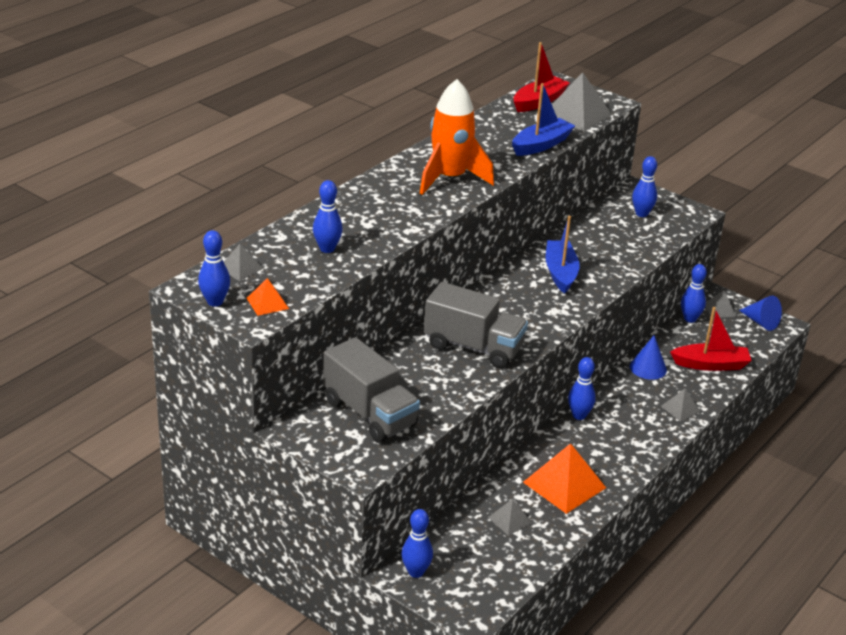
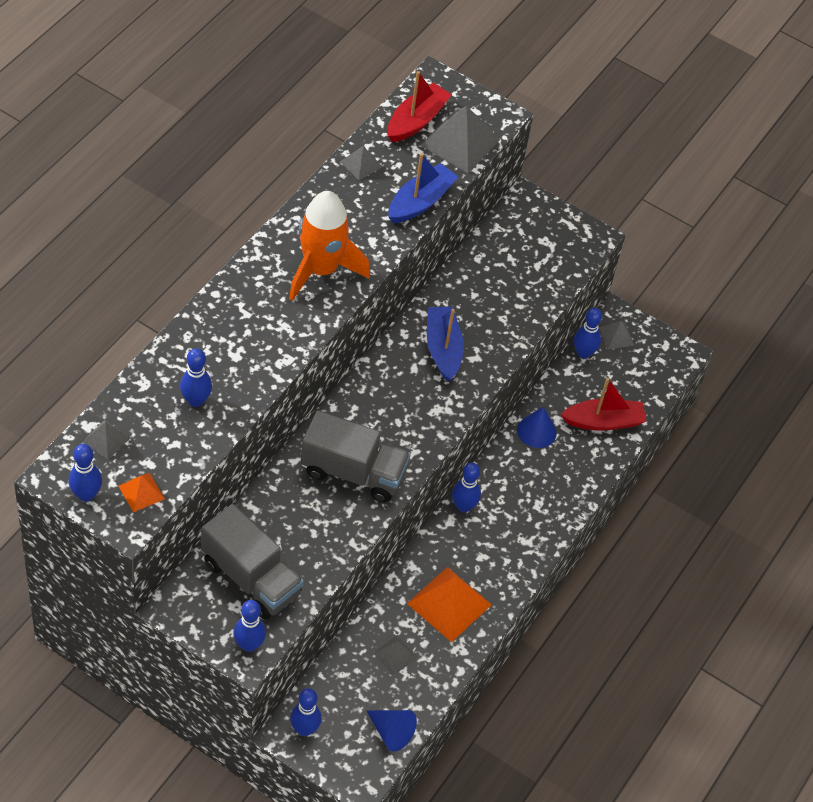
camera: 10 degrees left, 20 degrees up
(641, 214) = (532, 244): blue bowling pin -> blue bowling pin (249, 645)
(680, 409) = (569, 489): grey pyramid -> grey pyramid (361, 164)
(761, 322) = (660, 352): blue cone -> blue cone (391, 732)

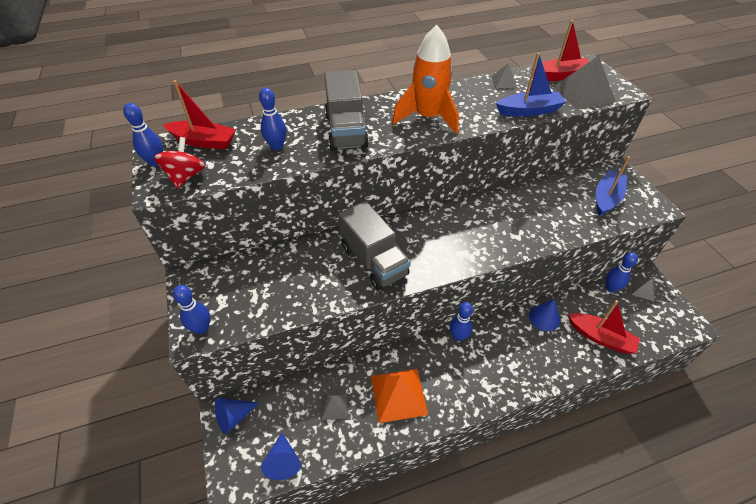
camera: 45 degrees right, 5 degrees down
(106, 439) = (204, 142): grey pyramid -> red boat
(141, 492) = (185, 176): orange pyramid -> red spinning top
(251, 578) = (248, 287): grey truck -> grey truck (346, 131)
(304, 729) = (234, 417): blue bowling pin -> blue cone
(443, 349) = (497, 221): blue boat -> blue boat (606, 198)

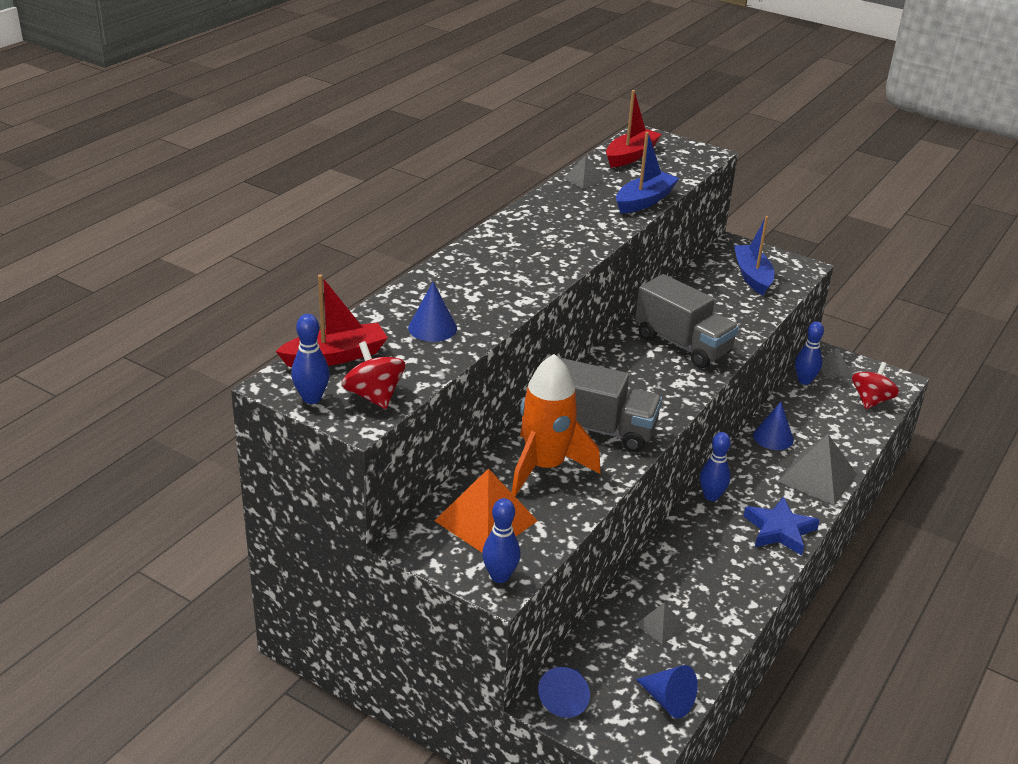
camera: 40 degrees left, 15 degrees down
(277, 146) = (432, 328): blue bowling pin -> blue cone
(346, 131) = (486, 285): grey truck -> grey truck (682, 345)
(398, 394) = (712, 578): orange pyramid -> orange pyramid (485, 520)
(427, 118) = (554, 242): orange rocket -> orange rocket (545, 467)
(478, 388) = (779, 530): none -> blue star
(583, 94) = (674, 167): grey pyramid -> grey pyramid (817, 477)
(600, 337) = (838, 429): red boat -> none
(650, 329) = (871, 400): none -> red spinning top

